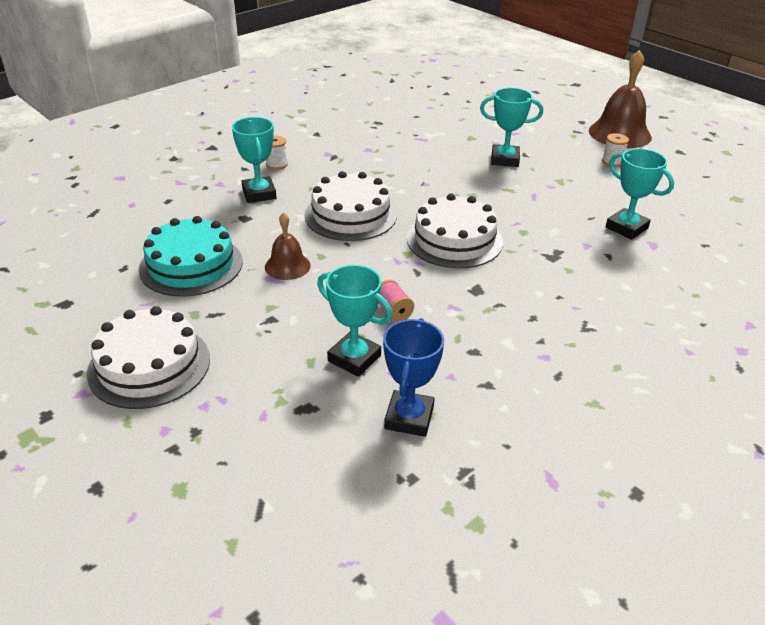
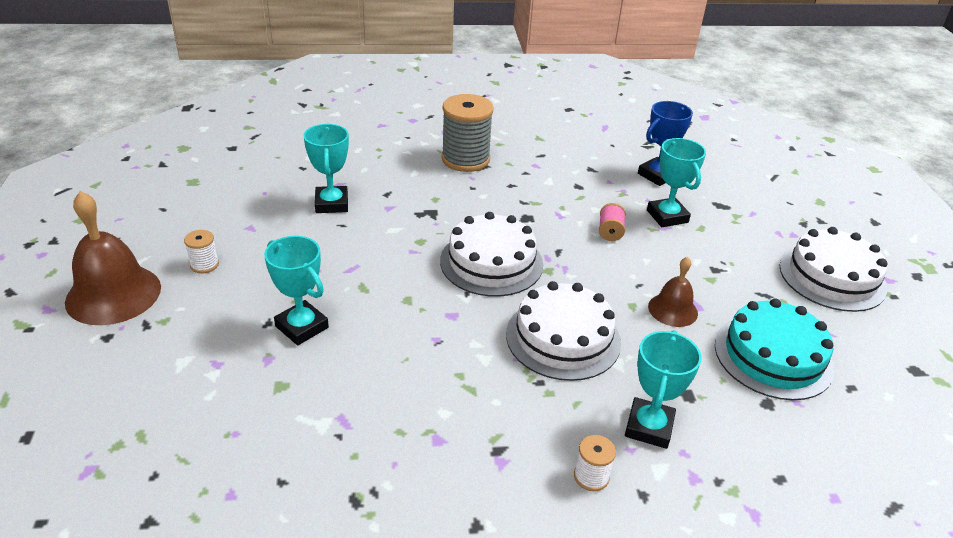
camera: 145 degrees left, 0 degrees up
(612, 325) = (465, 159): none -> grey spool

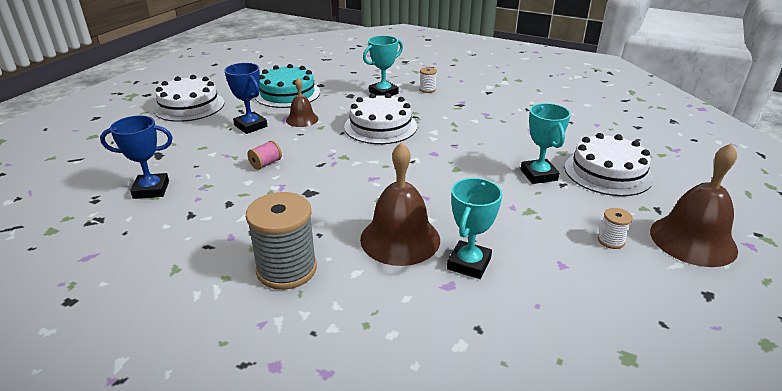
camera: 145 degrees left, 5 degrees down
(403, 204) = (400, 239): none -> brown bell
(491, 262) = (375, 172): white cake -> white cake (607, 172)
(667, 216) = (209, 160): turquoise trophy -> none
(709, 274) = (251, 126): none -> blue trophy

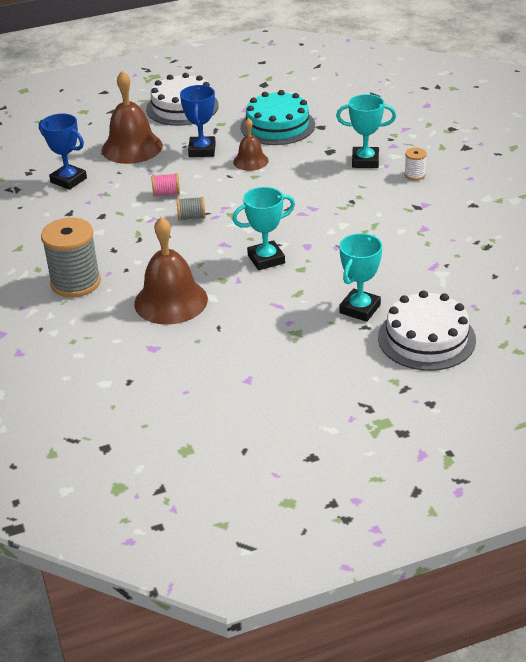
camera: 45 degrees right, 5 degrees up
(315, 171) = (191, 217): none -> grey spool
(380, 126) = (304, 198): white cake -> none
(469, 264) = (187, 342): turquoise trophy -> turquoise trophy (266, 259)
(611, 241) = (315, 386): white spool -> none
(693, 240) = (382, 423): brown bell -> brown bell (132, 147)

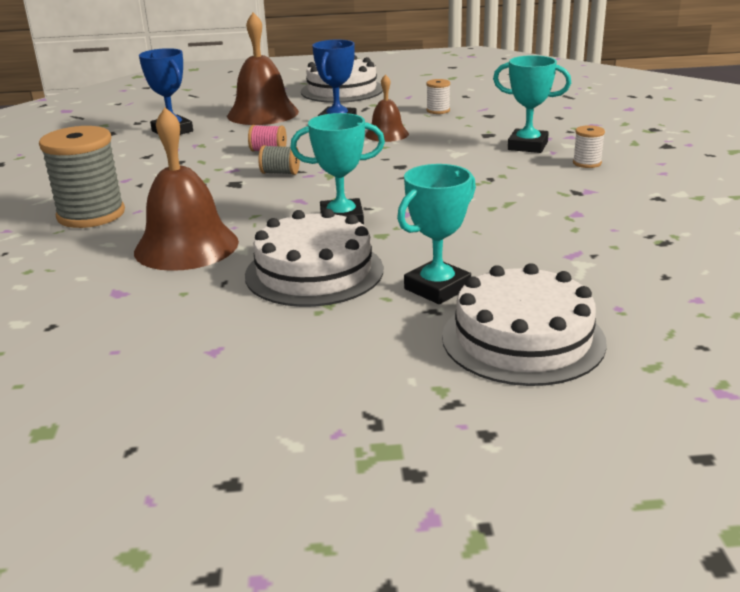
camera: 15 degrees right, 10 degrees down
(274, 309) = (314, 272): none -> white cake
(277, 126) = (438, 110): turquoise cake -> white spool

